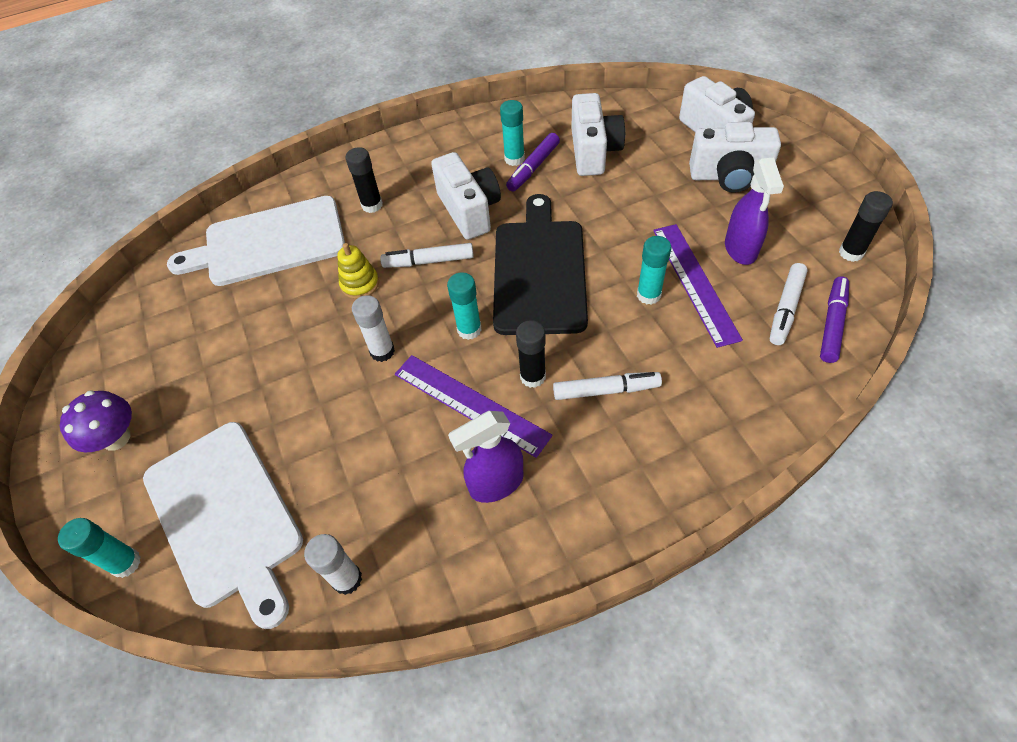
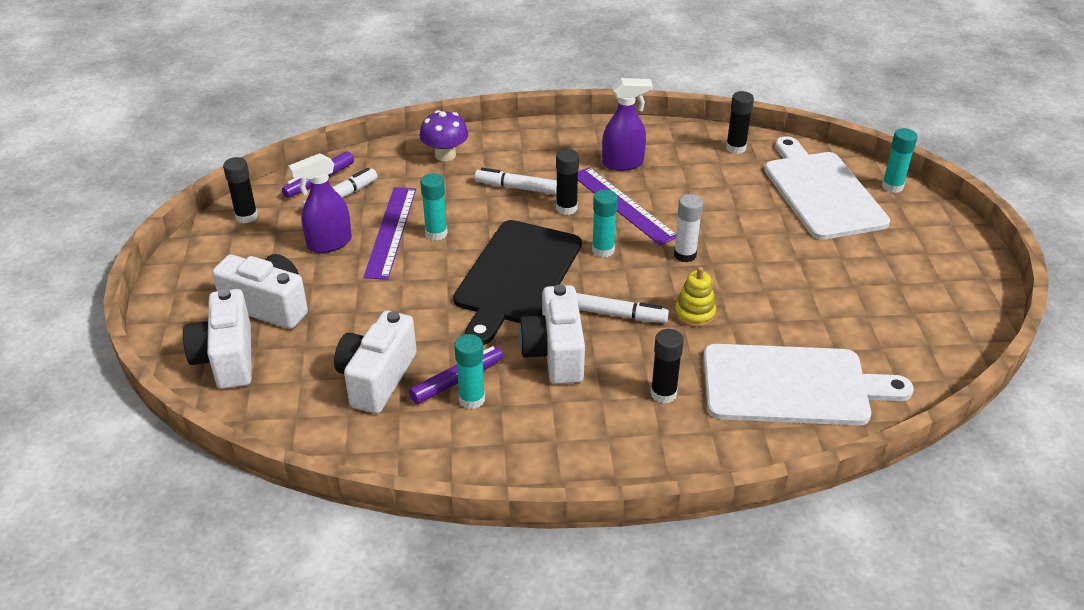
camera: 165 degrees left, 15 degrees down
(116, 438) = (924, 255): purple mushroom -> purple mushroom (445, 155)
(347, 579) = (736, 148): white glue stick -> black glue stick
(740, 249) = (329, 243): purple spray bottle -> purple spray bottle turned 135 degrees counterclockwise

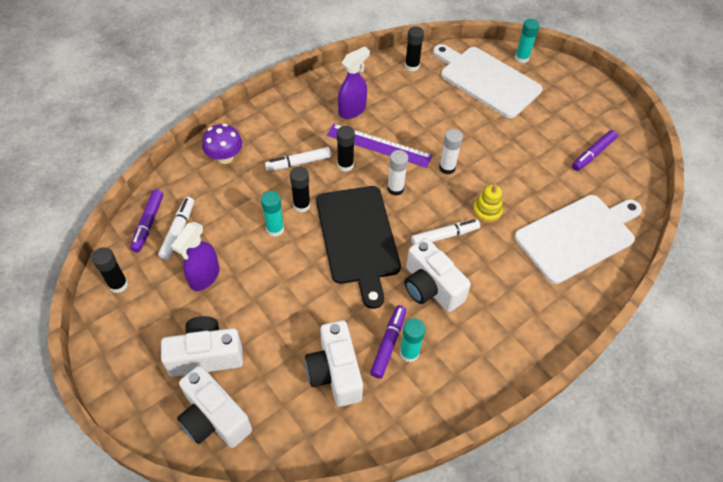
camera: 35 degrees left, 15 degrees up
(391, 231) = (241, 243): purple ruler -> none
(603, 250) = (395, 189): turquoise glue stick -> white glue stick
(663, 394) = (516, 282): black glue stick -> black glue stick (301, 205)
(898, 314) = (593, 154): none -> purple marker

